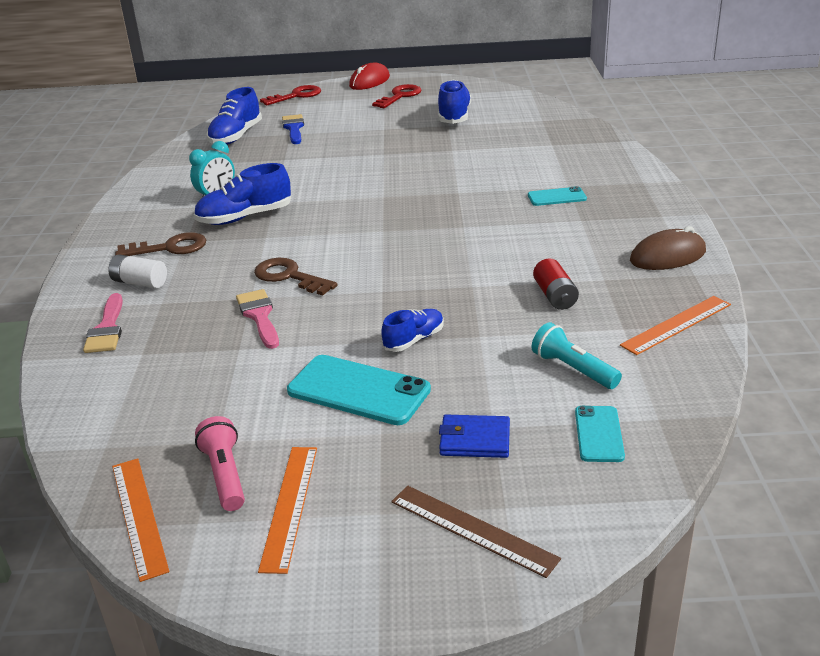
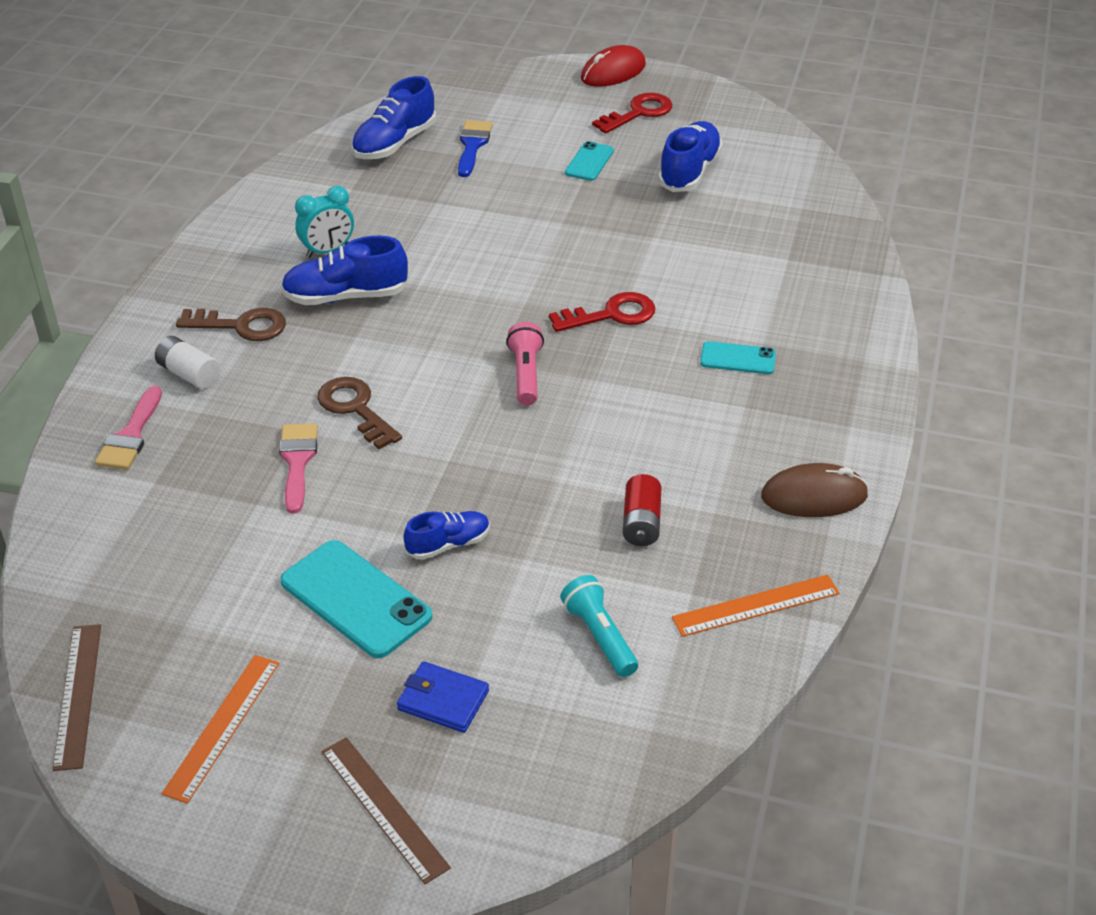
camera: 15 degrees right, 10 degrees up
(139, 516) = (78, 695): orange ruler -> brown ruler
(225, 475) = (176, 670): pink flashlight -> pink flashlight (526, 374)
(296, 96) = (504, 80): red key -> red key (611, 314)
(599, 434) = (576, 731): turquoise phone -> turquoise phone (589, 162)

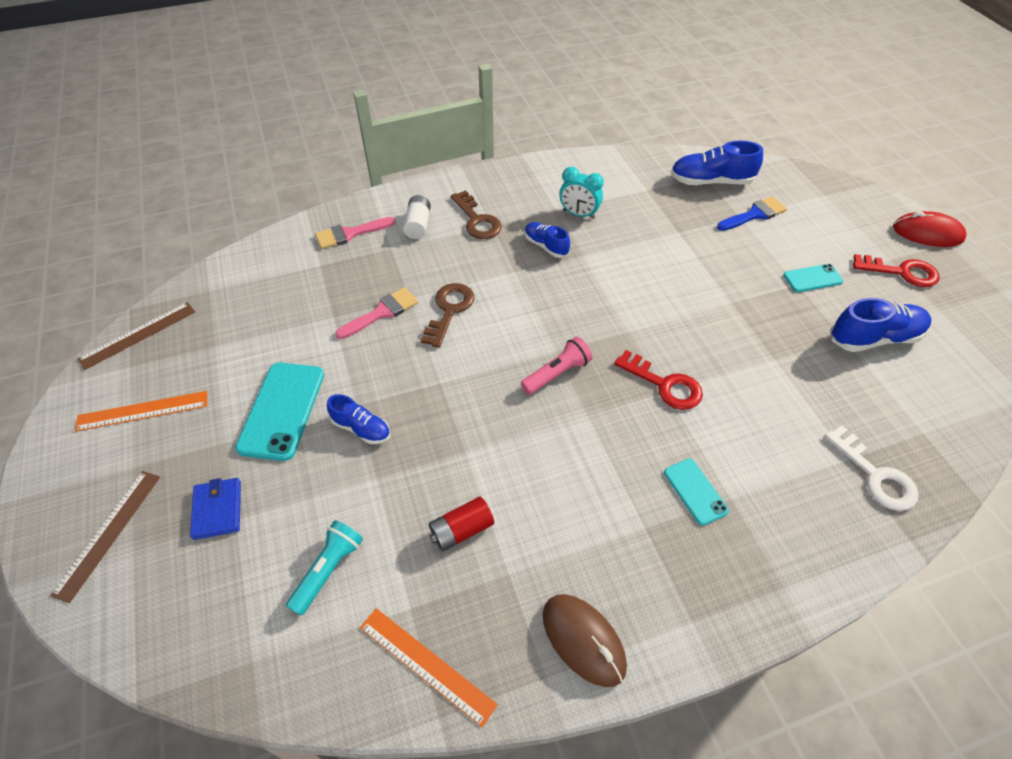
camera: 55 degrees right, 10 degrees up
(346, 296) = (546, 246): blue shoe -> blue shoe, size x0.61
(815, 255) = (876, 476): none -> white key

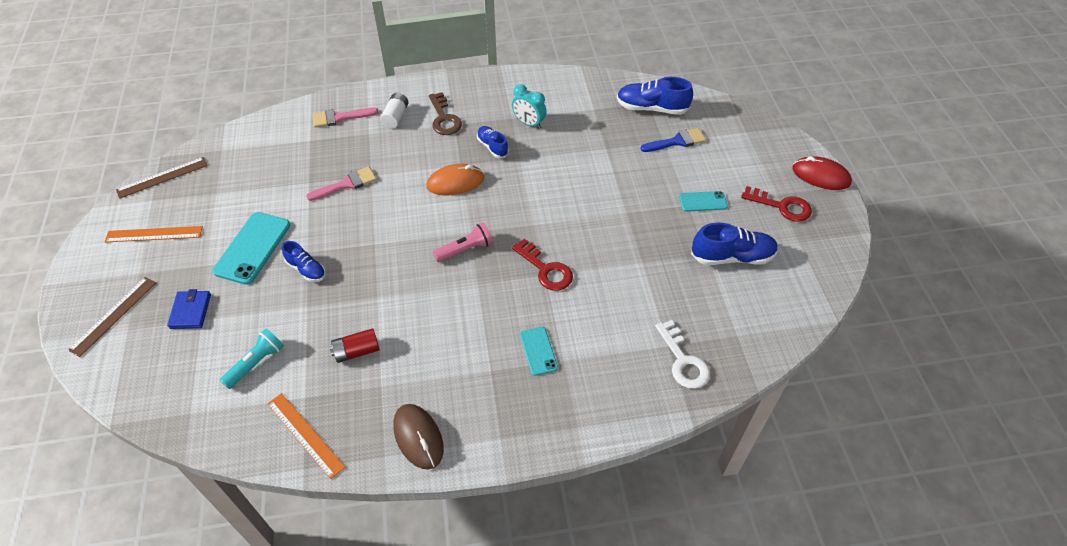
camera: 10 degrees right, 0 degrees up
(449, 310) = (399, 189): brown key -> none
(516, 293) = (455, 182): none -> orange mouse

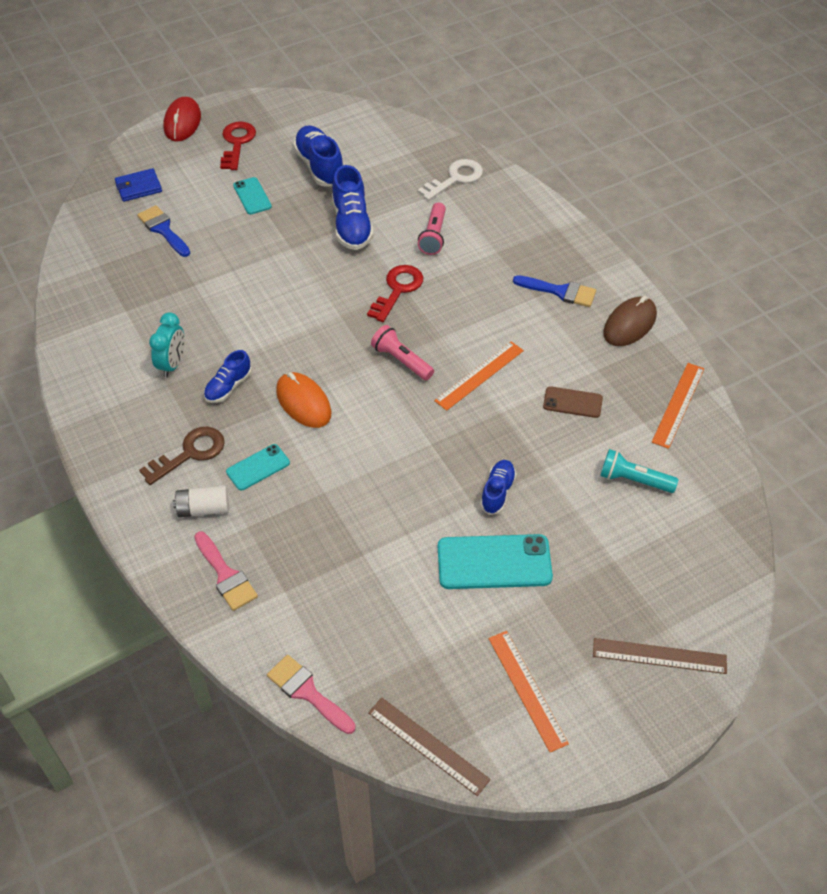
camera: 110 degrees left, 0 degrees up
(190, 311) = (610, 577): blue wallet -> blue wallet (138, 187)
(346, 184) = (350, 511): pink brush -> pink brush (307, 692)
(357, 351) = (572, 402): red battery -> brown phone
(422, 295) = (479, 375): none -> orange ruler
(488, 394) = (560, 291): none -> blue brush
(538, 351) = (496, 270): turquoise phone -> turquoise phone (258, 467)
(604, 316) = (433, 236): none -> pink flashlight
(651, 108) = (109, 260): blue shoe -> blue shoe (352, 225)

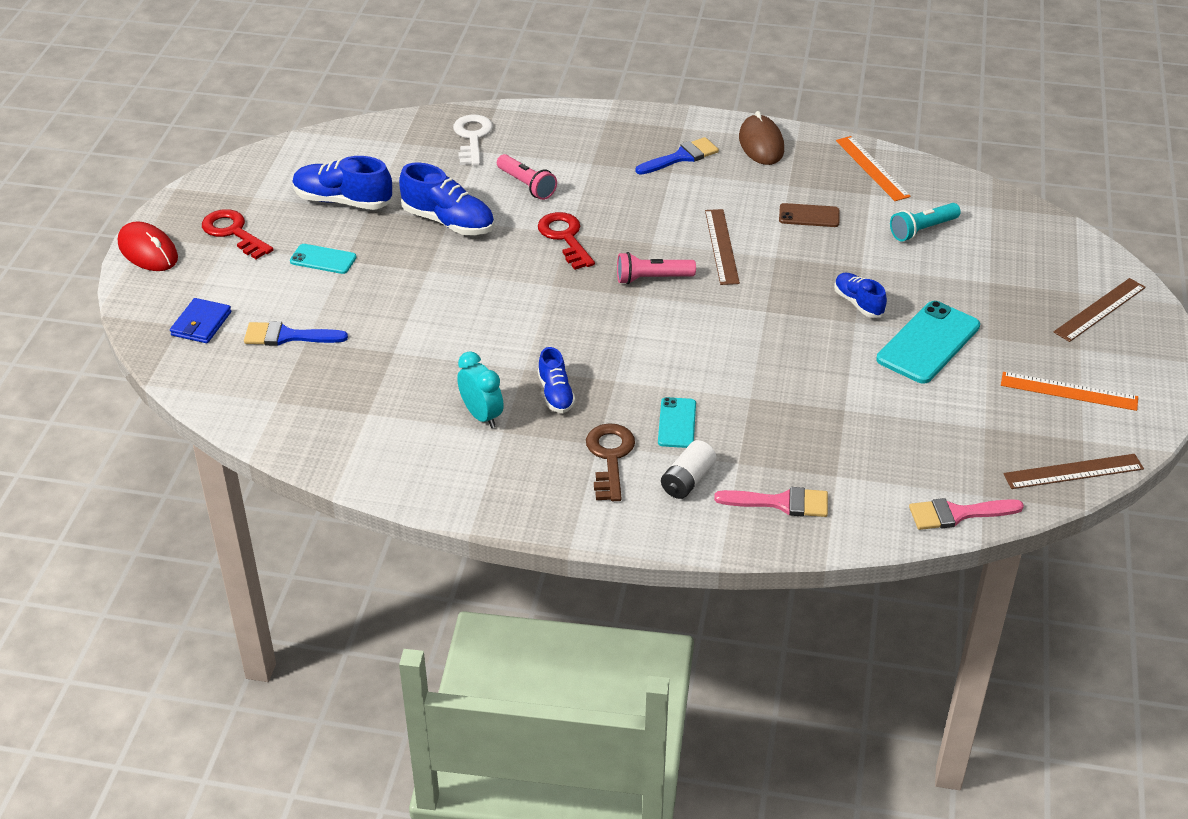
camera: 50 degrees left, 10 degrees down
(303, 402) = (632, 358): orange mouse -> none
(479, 375) = (721, 246): orange ruler -> brown ruler
(572, 402) = (809, 216): brown phone -> brown phone turned 45 degrees clockwise

